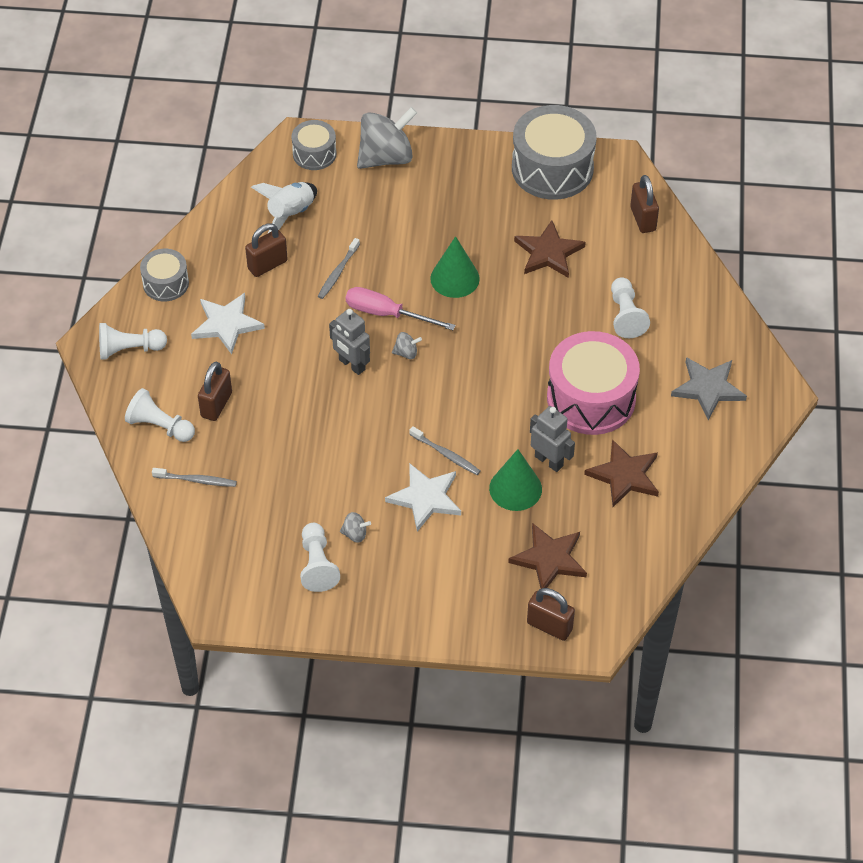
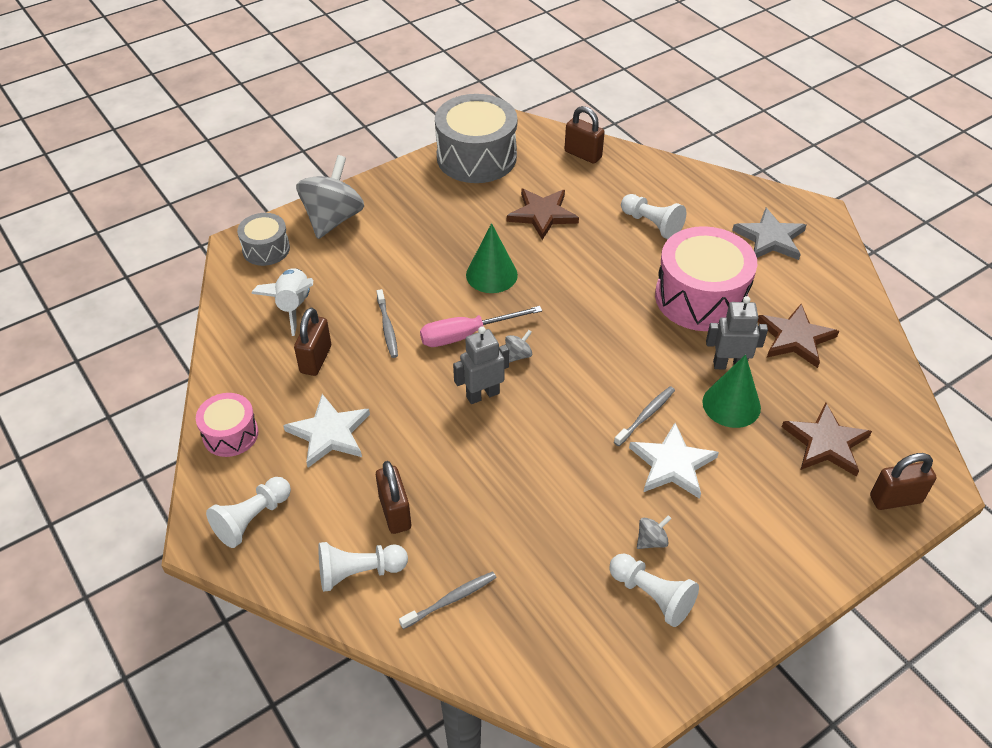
camera: 40 degrees left, 5 degrees down
(166, 283) = (230, 434): grey drum -> pink drum
(351, 365) = (482, 395): grey robot -> grey robot turned 150 degrees clockwise
(446, 455) = (646, 415): grey toothbrush -> grey toothbrush turned 45 degrees counterclockwise

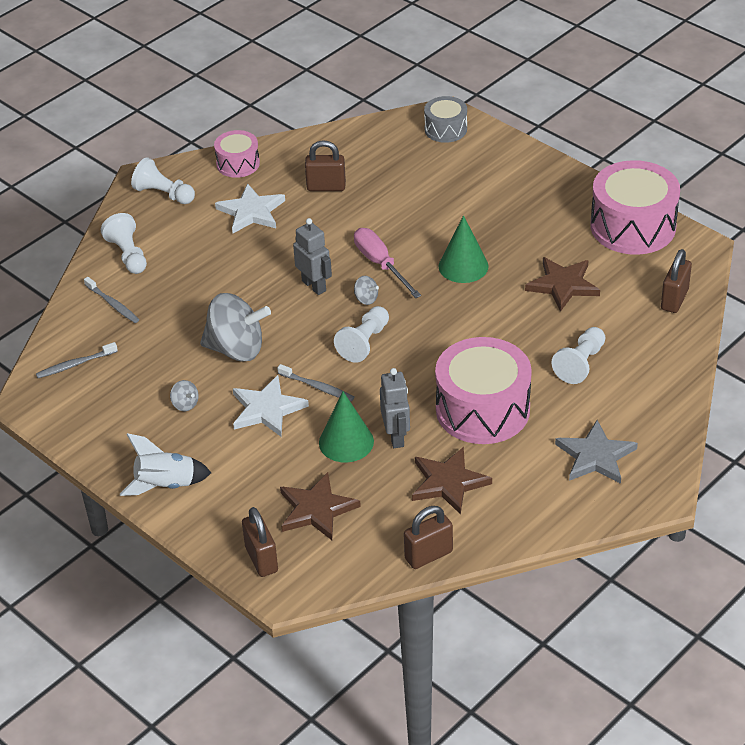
camera: 80 degrees right, 5 degrees down
(293, 306) = (382, 161): white rocket -> white rocket (165, 485)
(333, 219) = (500, 157): grey spinning top -> grey spinning top (236, 349)
(387, 328) = (374, 218): grey toothbrush -> grey toothbrush (75, 365)
(395, 512) = (183, 261): brown padlock -> brown padlock (428, 555)
(476, 157) = (633, 226): grey drum -> pink drum
(652, 596) = (133, 410): white pawn -> white pawn (364, 342)

